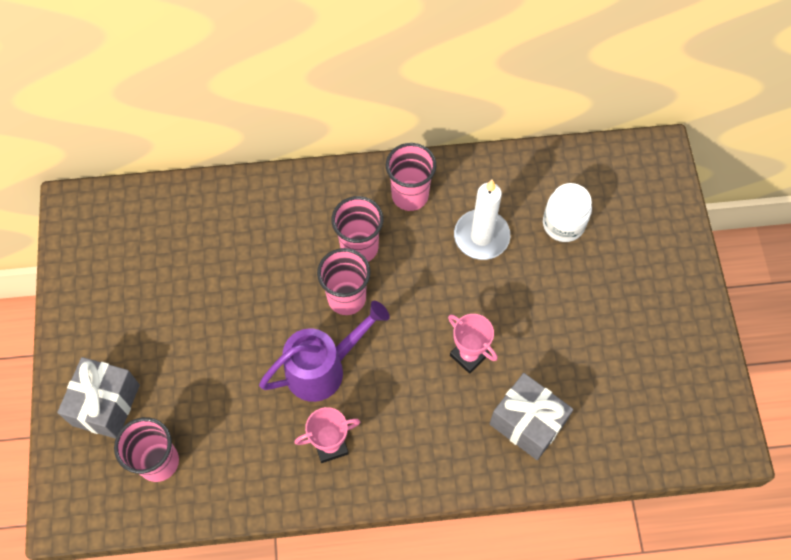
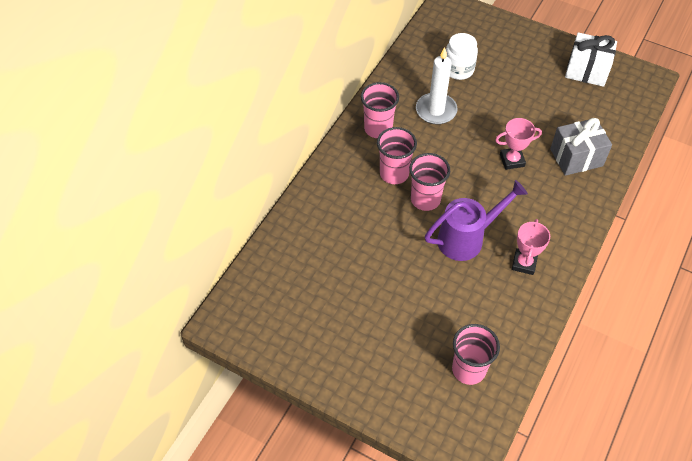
camera: 55 degrees left, 10 degrees down
(106, 405) = (401, 381): grey gift -> none
(323, 368) = (466, 238): purple watering can -> purple watering can turned 60 degrees clockwise
(681, 364) = (587, 70): none -> white gift

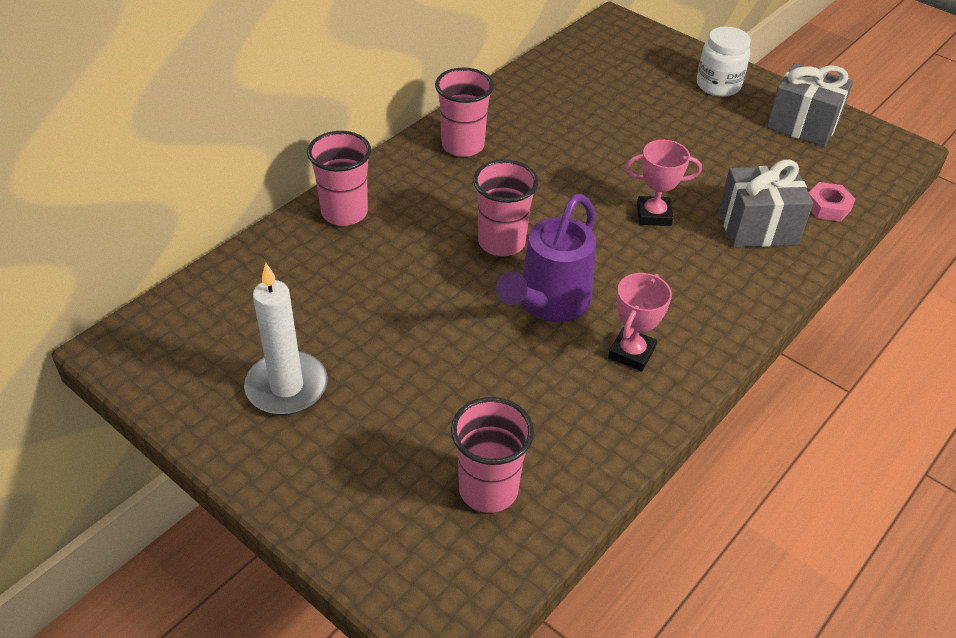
camera: 10 degrees right, 10 degrees down
(394, 173) = (465, 203): pink cup -> pink cup (344, 213)
(436, 110) = (557, 137): white candle -> white candle (287, 387)
(458, 69) = (607, 96): white jar -> white jar (718, 85)
(466, 238) = (549, 303): purple watering can -> purple watering can turned 135 degrees clockwise
(587, 70) = (802, 125): white gift -> grey gift
(615, 133) = (827, 207): none -> pink nut

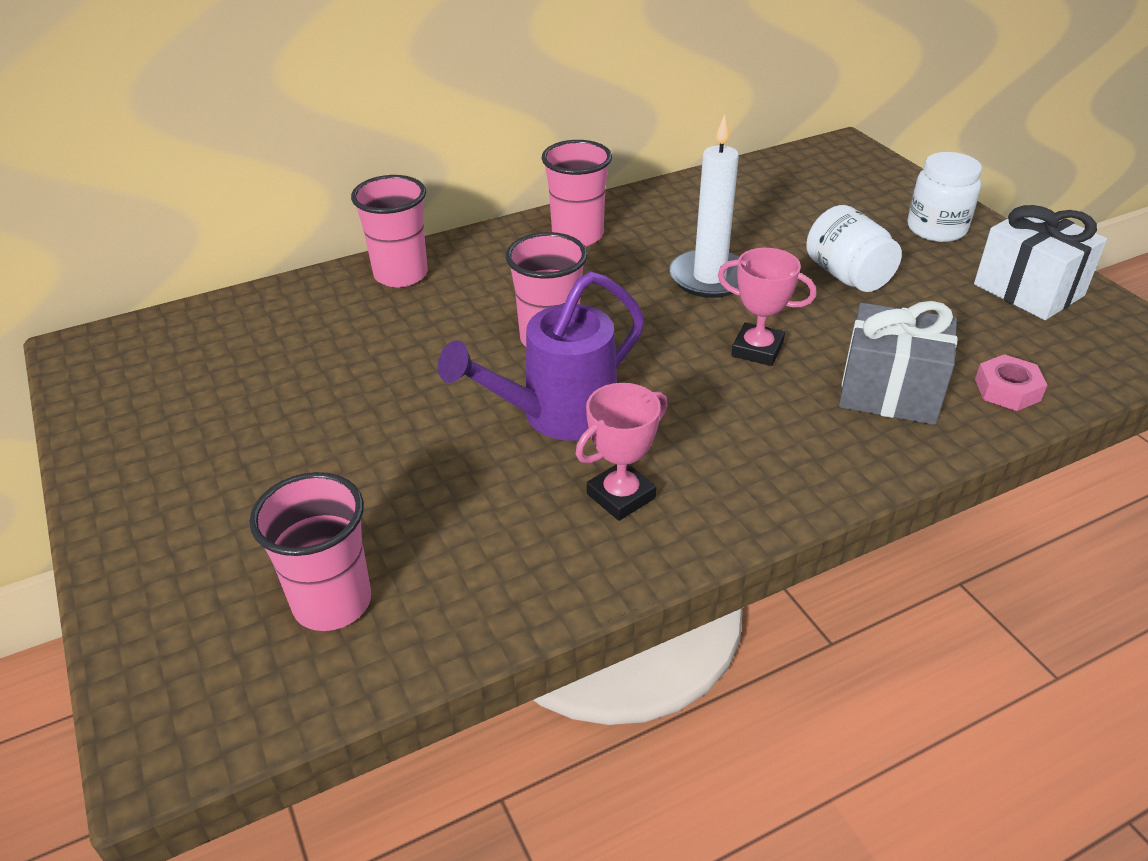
camera: 25 degrees right, 5 degrees down
(287, 387) = (206, 428): white candle -> white candle (709, 278)
(680, 139) = (847, 276): none -> white jar
(802, 125) = (1028, 290): grey gift -> white gift

